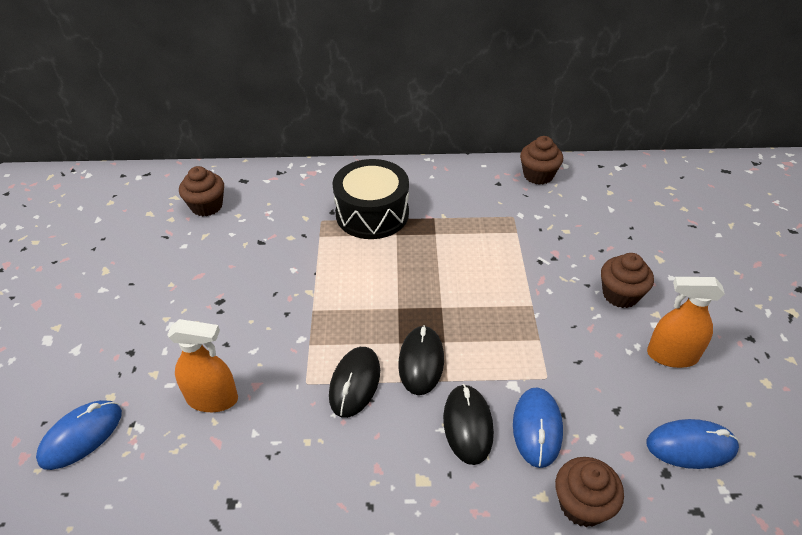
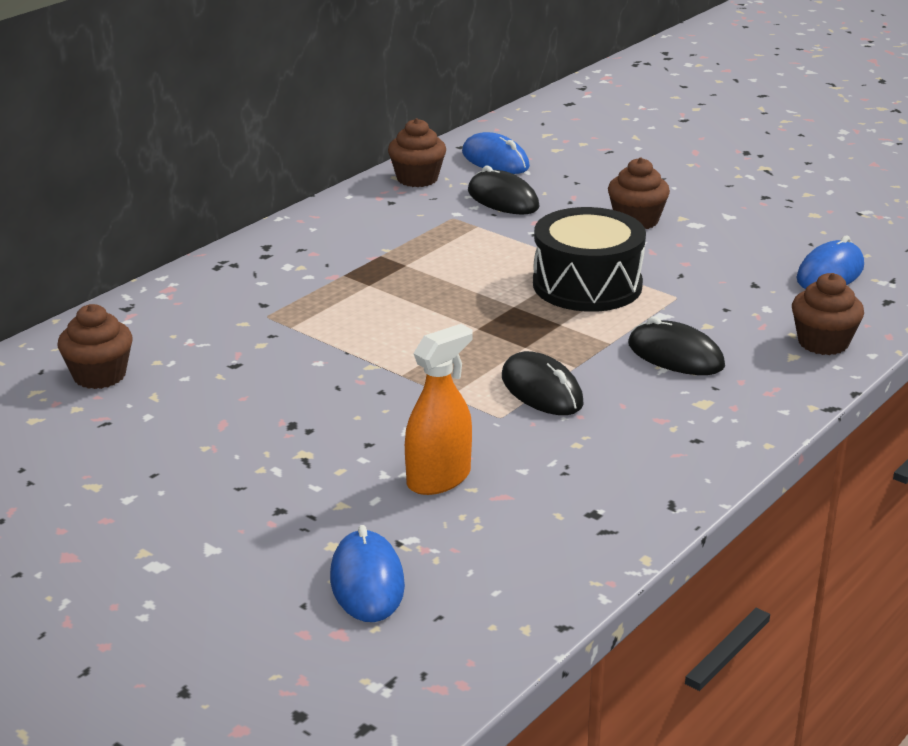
camera: 50 degrees left, 15 degrees down
(372, 214) = (311, 283): black drum -> black drum (587, 285)
(421, 362) = (567, 346): black mouse -> black mouse (503, 199)
(537, 428) = (724, 326): blue mouse -> blue mouse (495, 160)
(672, 355) = (734, 234): orange spray bottle -> none

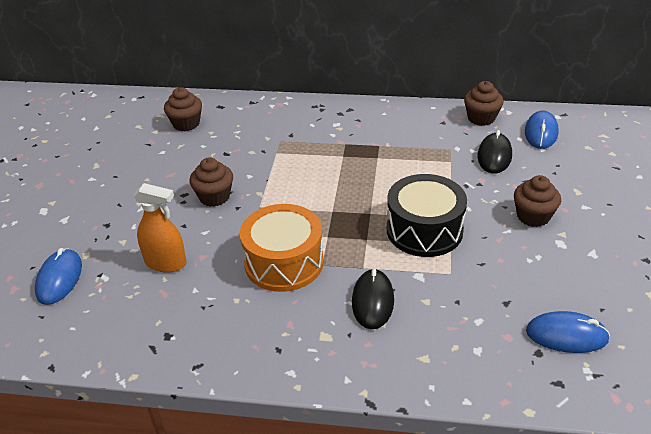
camera: 60 degrees right, 10 degrees up
(367, 582) = (59, 279): blue mouse -> blue mouse turned 45 degrees counterclockwise
(541, 390) = (284, 262): black mouse -> orange drum
(823, 342) = (457, 367): brown cupcake -> brown cupcake (214, 197)

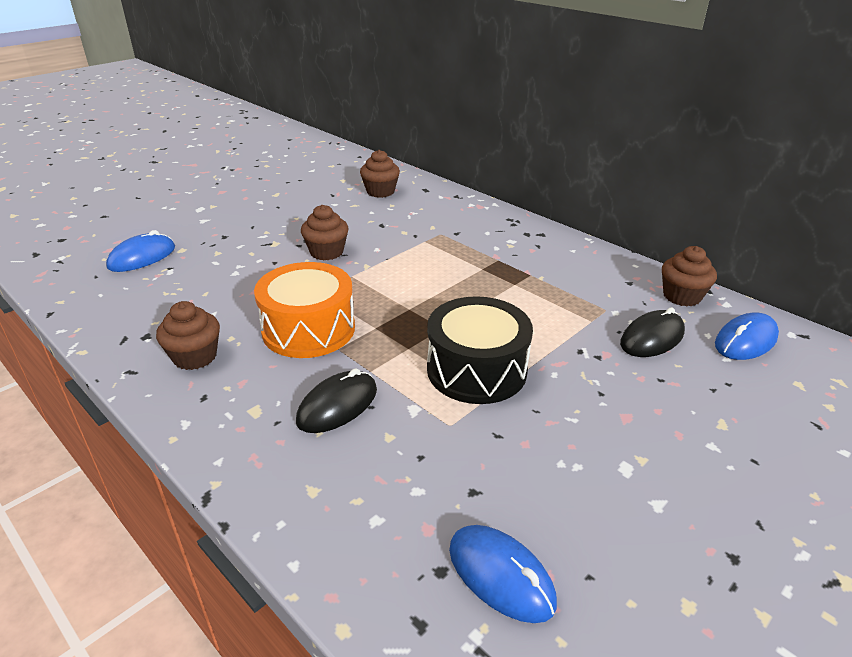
camera: 35 degrees right, 5 degrees down
(166, 263) = (222, 282): orange spray bottle -> none
(533, 216) = (624, 420): brown cupcake -> brown cupcake (195, 357)

